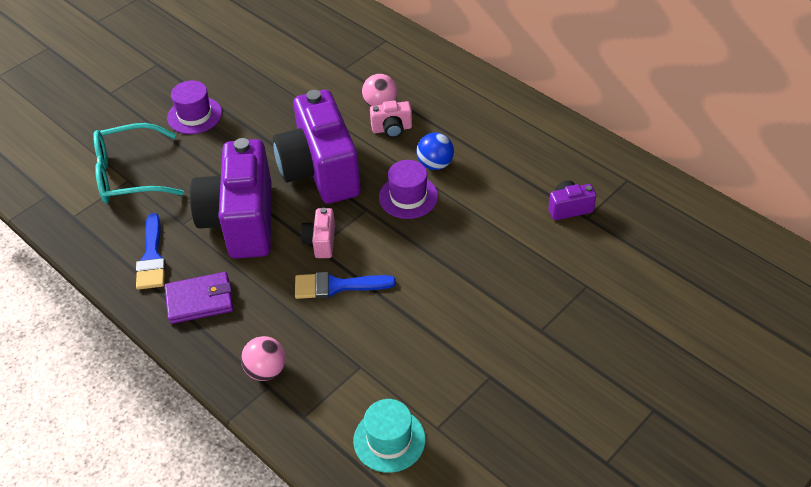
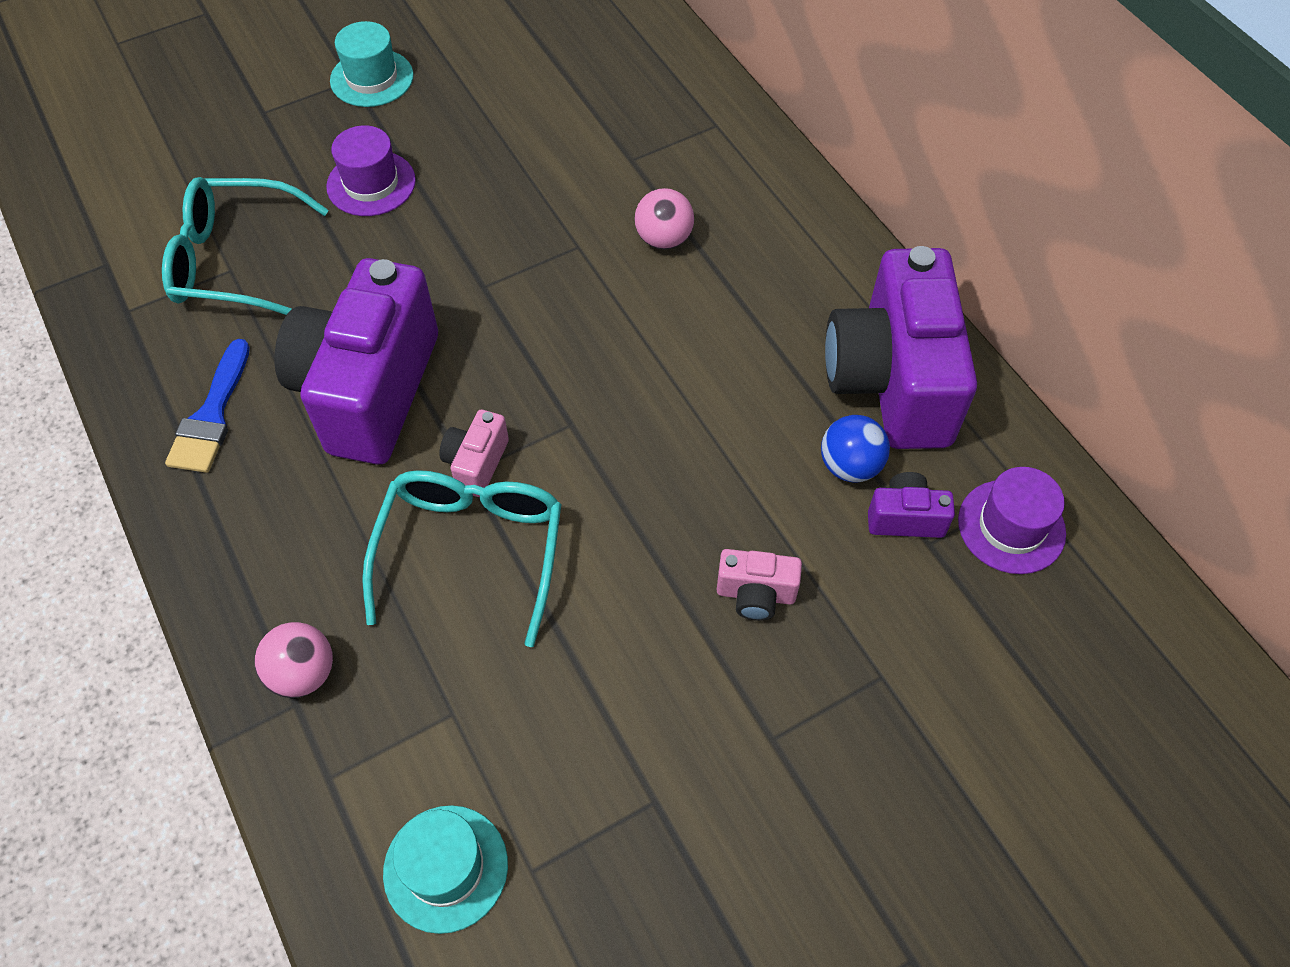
camera: 15 degrees right, 10 degrees up
(170, 60) = (372, 78): none -> turquoise hat
(200, 300) = (252, 514): purple wallet -> none
(320, 171) = (525, 334): purple camera -> purple camera (891, 381)
(337, 286) = (471, 552): blue brush -> turquoise glasses
(392, 129) = (666, 288): pink camera -> pink camera (755, 594)
(408, 197) = (646, 420): purple hat -> purple hat (1011, 526)
(435, 164) = (711, 372): blue ball -> blue ball (850, 466)

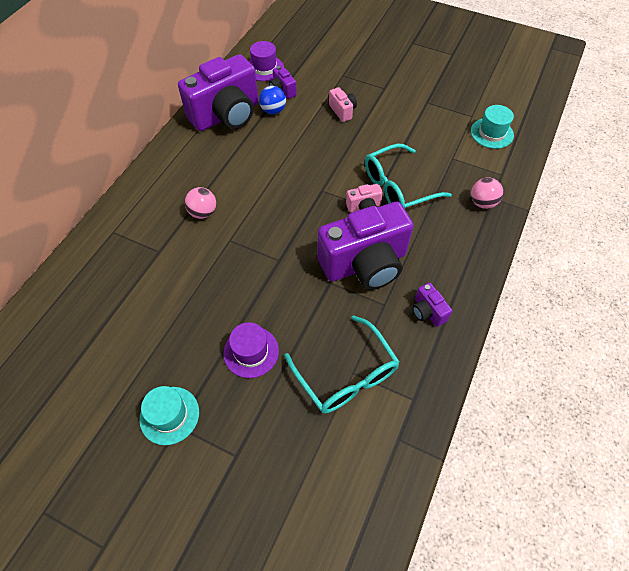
camera: 125 degrees left, 0 degrees up
(211, 416) = (427, 311): blue brush -> purple camera

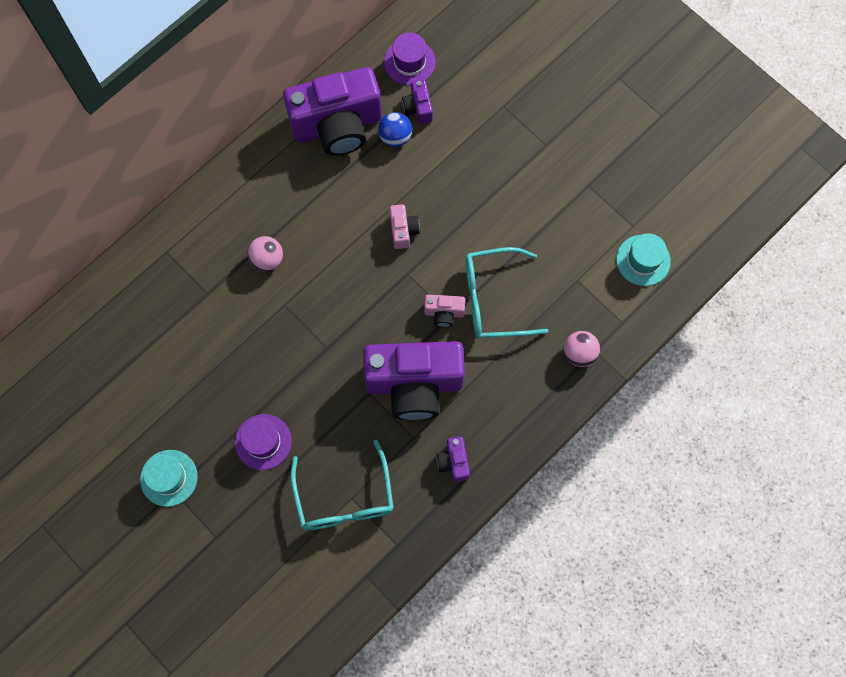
camera: 20 degrees right, 15 degrees up
(342, 111) = (478, 165): pink camera -> pink camera (403, 230)

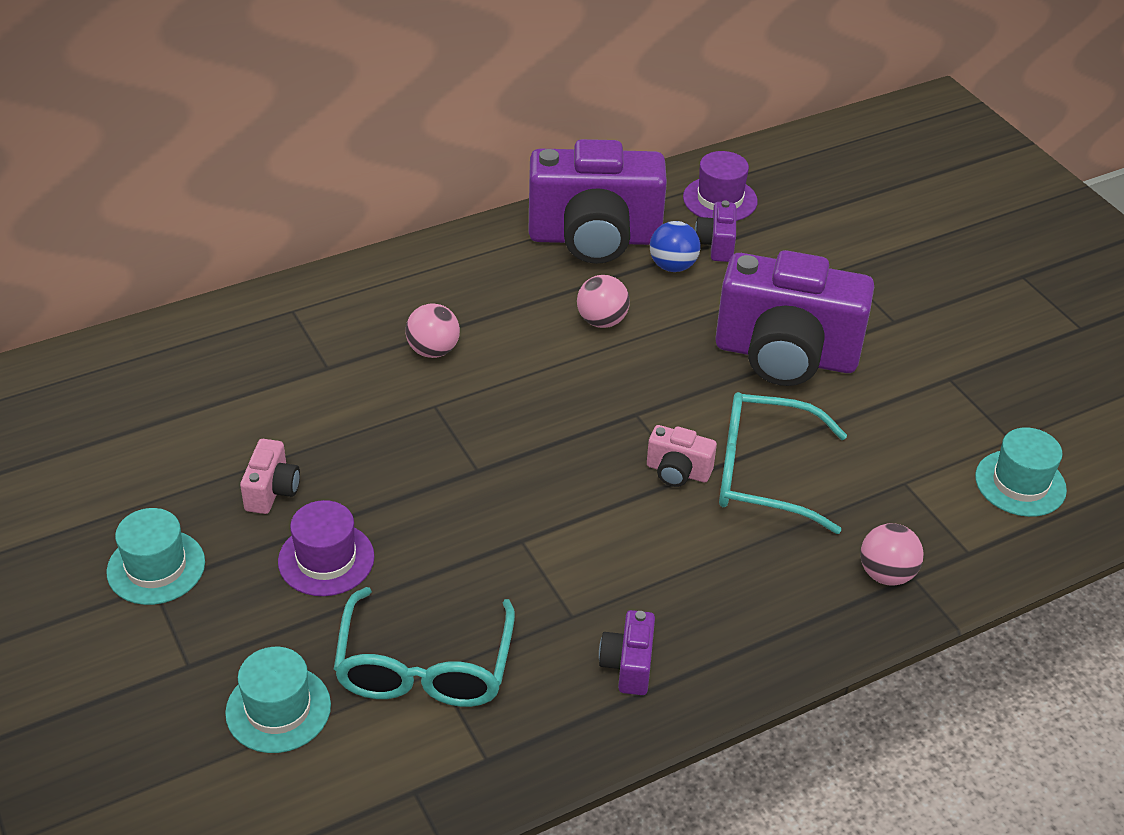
camera: 15 degrees right, 30 degrees down
(276, 549) = (278, 709): none -> turquoise hat
(364, 201) = (602, 321): none -> pink ball
(403, 230) = (648, 365): pink camera -> pink camera (272, 491)
(414, 384) = (599, 547): purple camera -> purple camera (785, 355)

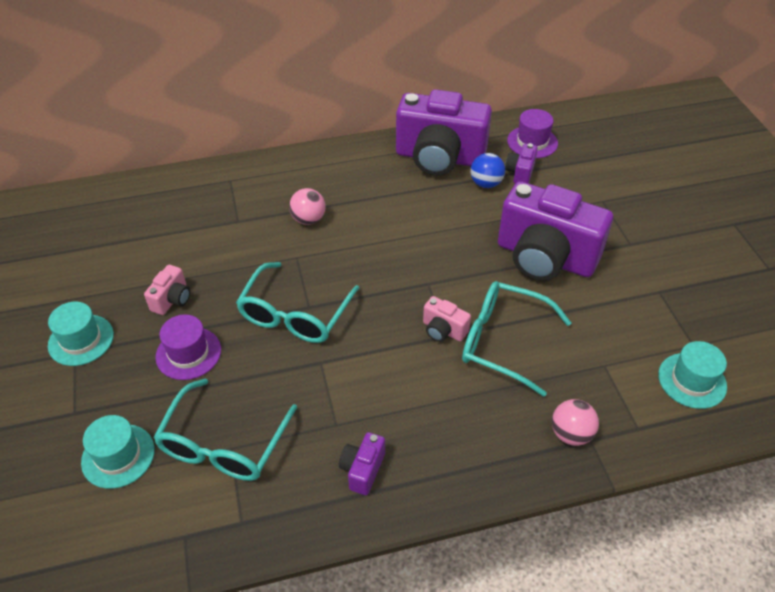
camera: 15 degrees right, 5 degrees up
(462, 482) = (295, 314): none -> turquoise glasses
(602, 321) = (426, 215): pink ball -> none

